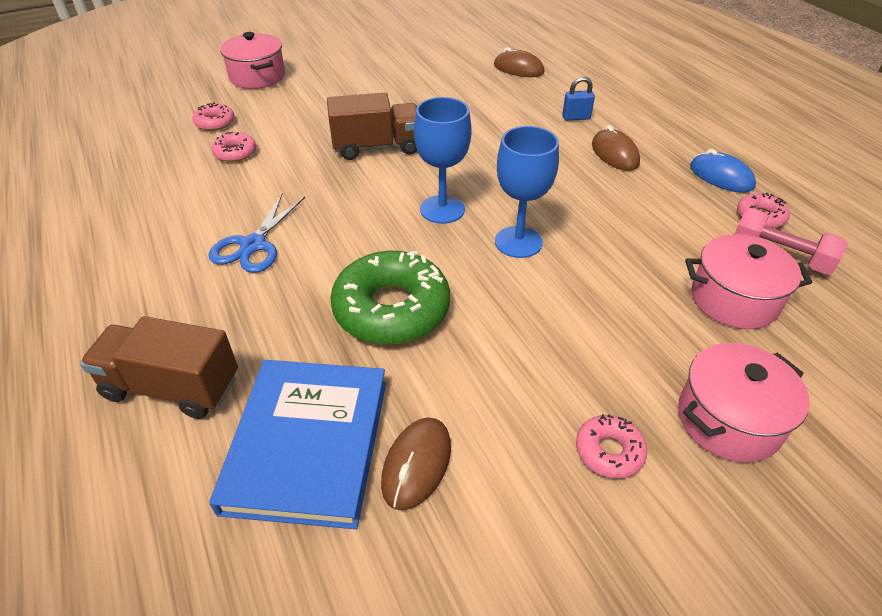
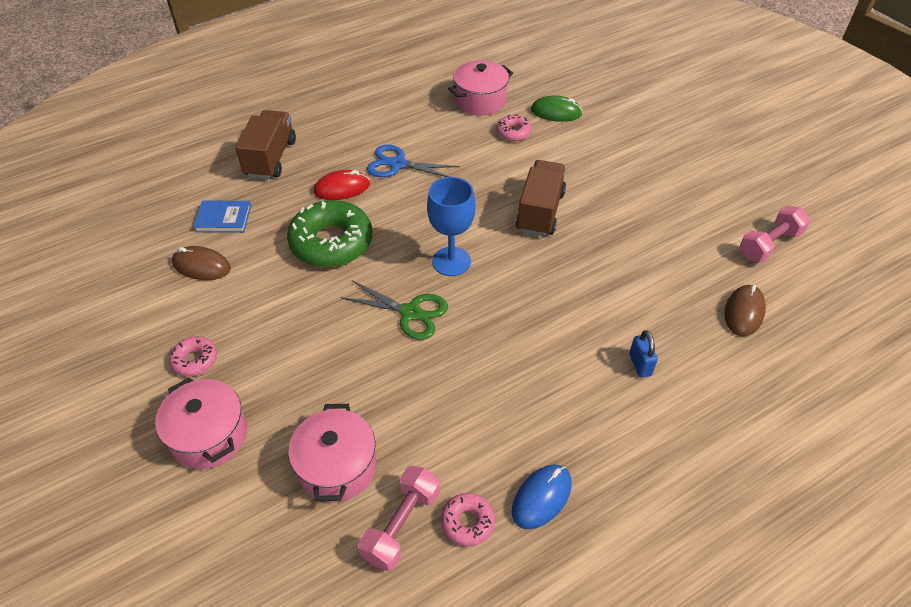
camera: 85 degrees right, 5 degrees up
(215, 123) = (556, 112): pink donut -> green mouse
(257, 77) = (643, 119): pink pot -> pink pot (480, 101)
(283, 299) = (342, 188): none -> red mouse
(307, 444) = (223, 218): blue book -> blue book, size x0.51
(377, 147) = (540, 211): brown truck -> brown truck turned 150 degrees counterclockwise
(446, 48) = (769, 245): none -> pink dumbbell
(518, 242) = (410, 313): blue goblet -> green scissors
(614, 154) = (568, 396): brown mouse -> none

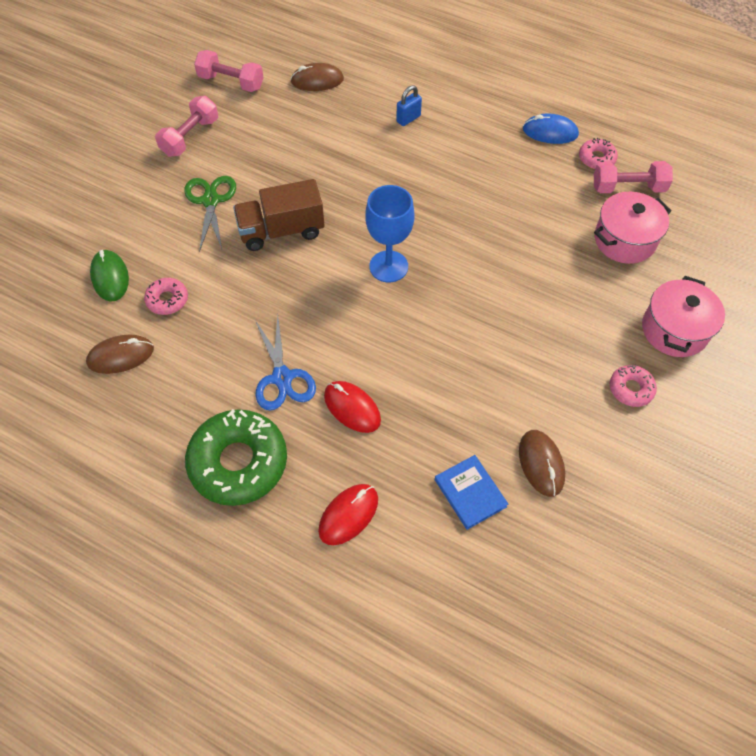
camera: 120 degrees left, 10 degrees up
(271, 158) = (348, 515): brown truck -> red mouse
(331, 242) = (431, 370): green donut -> green donut (238, 462)
(410, 313) = (465, 267): green scissors -> green scissors (210, 201)
(480, 101) = (121, 356): pink pot -> brown mouse
(696, 194) = (190, 137): none -> pink dumbbell

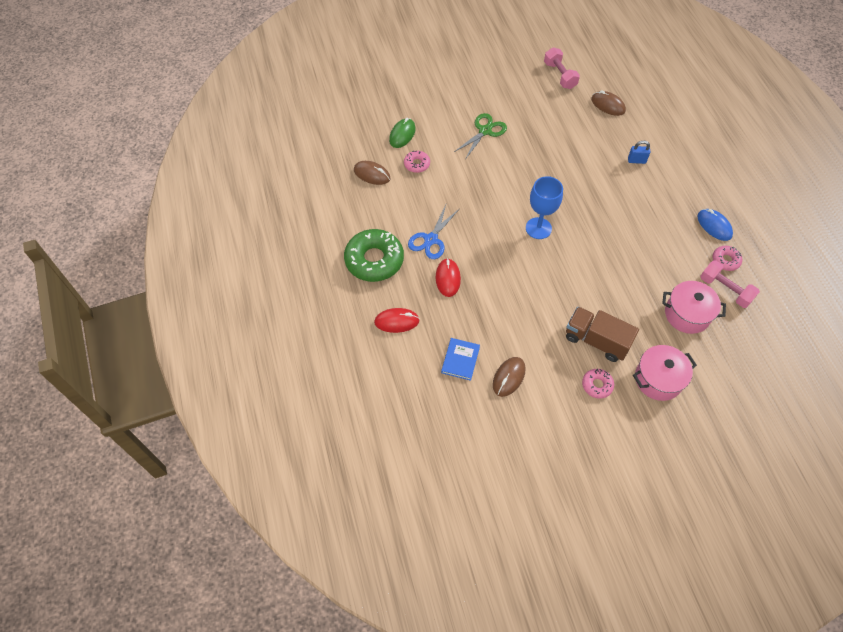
camera: 45 degrees right, 0 degrees up
(190, 137) = (508, 91): pink dumbbell -> none
(281, 231) = (504, 171): brown truck -> brown truck (596, 341)

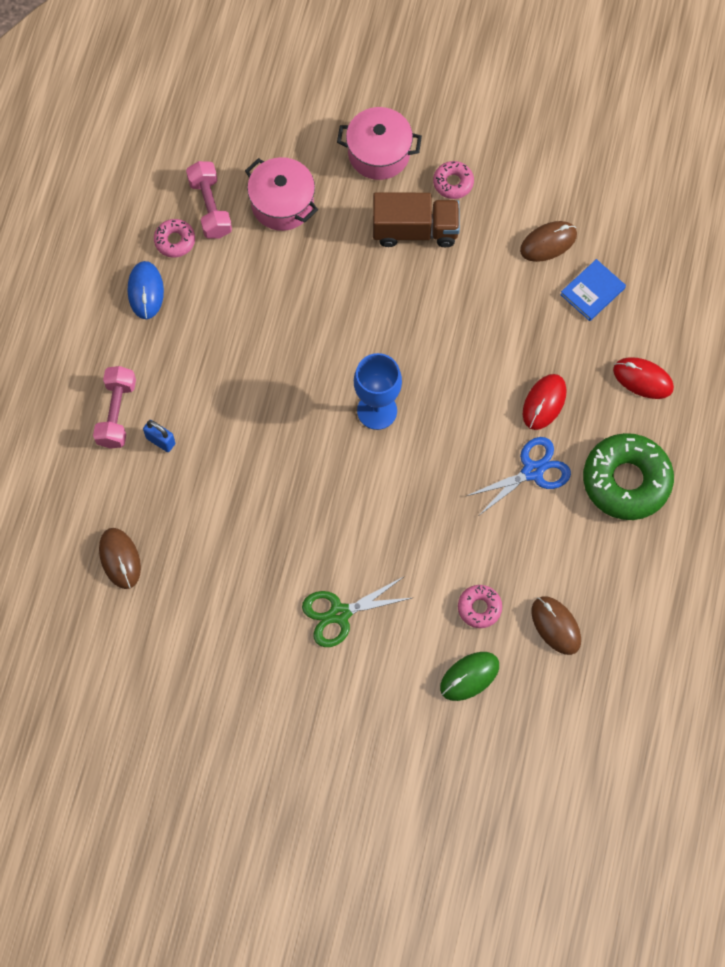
camera: 150 degrees left, 10 degrees up
(559, 75) = (146, 659): pink dumbbell -> pink dumbbell (116, 413)
(596, 341) = (415, 230): brown truck -> brown truck turned 60 degrees counterclockwise

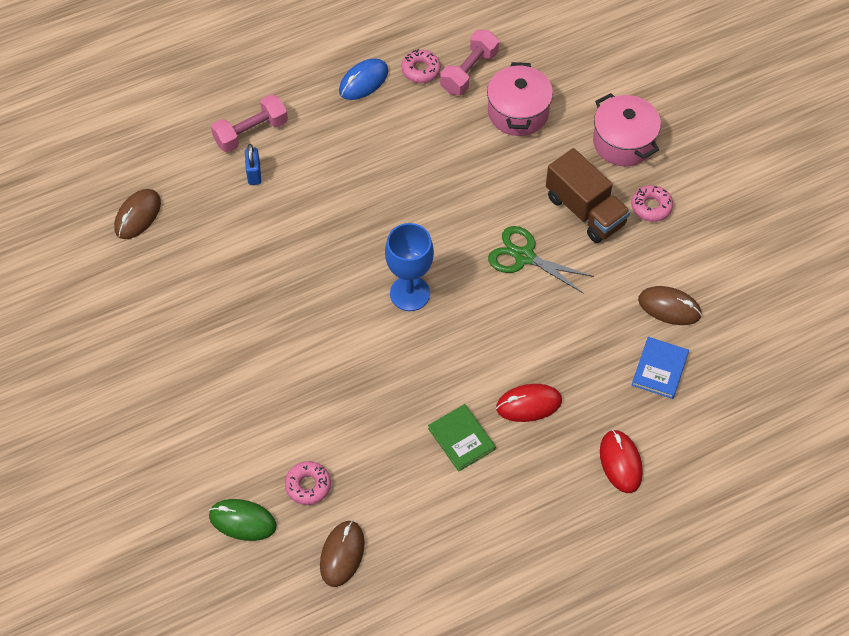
camera: 50 degrees right, 10 degrees down
(339, 614) = (217, 389): green scissors -> green scissors (524, 257)
(532, 471) = (461, 439): blue scissors -> green book
(592, 291) = (660, 369): blue book -> blue book turned 75 degrees counterclockwise
(626, 481) = (519, 515): green donut -> none

